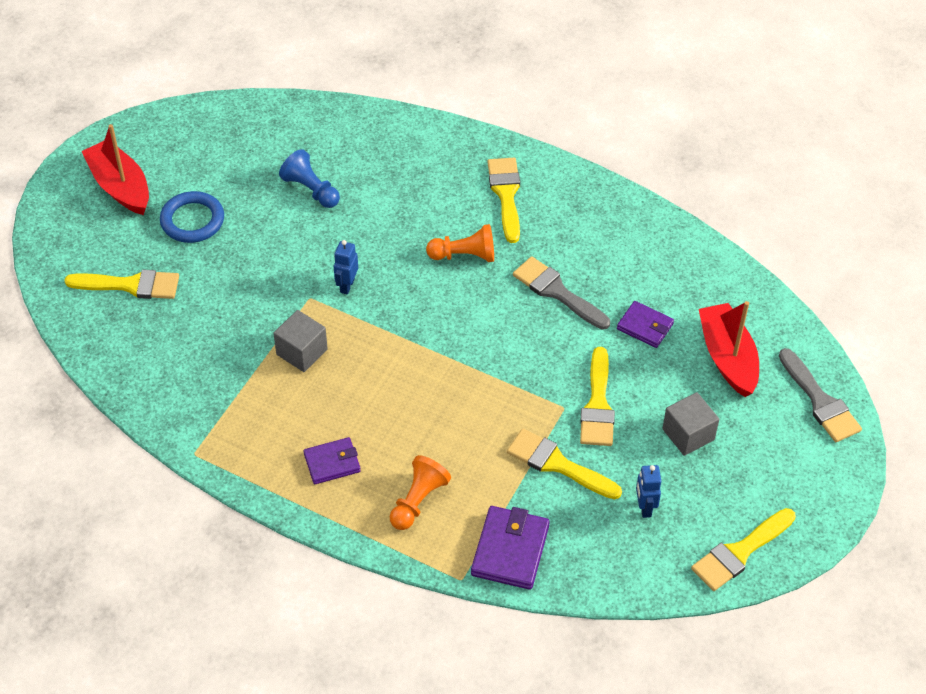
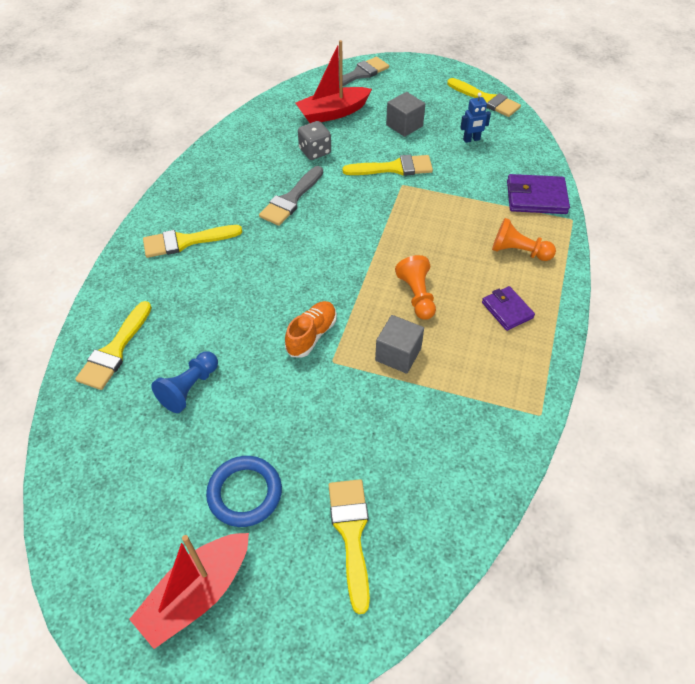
camera: 100 degrees left, 0 degrees up
(347, 285) = (312, 335): blue robot -> orange shoe
(464, 255) = (261, 259): orange pawn -> orange pawn (417, 296)
(557, 464) = (454, 182): yellow brush -> yellow brush (115, 350)
(645, 326) = (315, 151): purple wallet -> grey dice

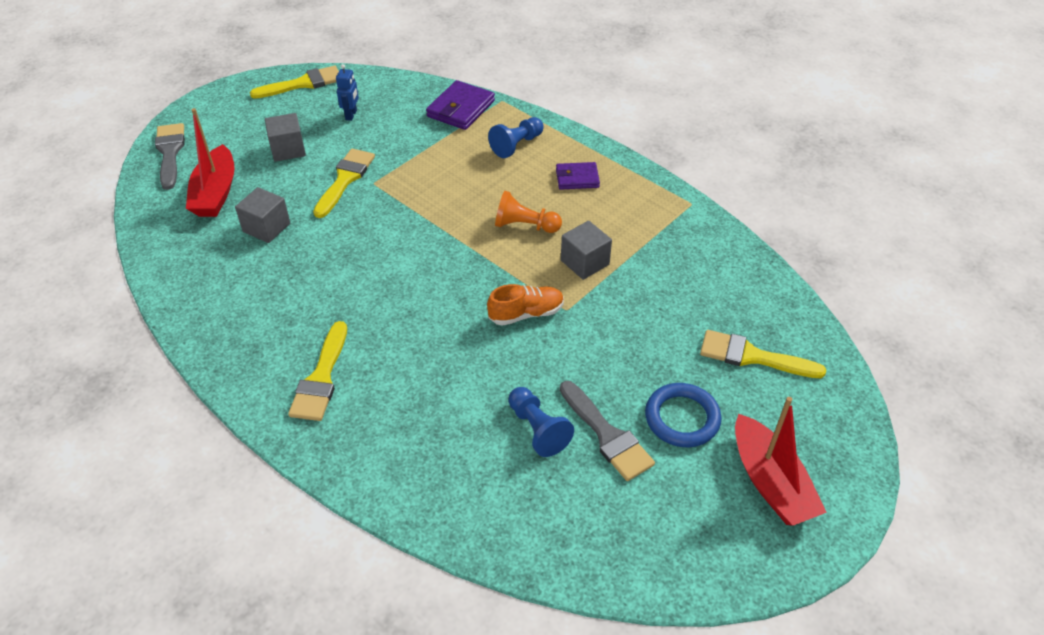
camera: 65 degrees left, 5 degrees down
(115, 350) = (446, 485): yellow brush -> none
(291, 199) = (326, 270): grey brush -> grey brush (607, 435)
(312, 335) = (526, 314): orange shoe -> orange shoe turned 105 degrees clockwise
(315, 151) = (266, 227): grey dice -> grey cube
(518, 251) = (516, 145): orange pawn -> blue pawn

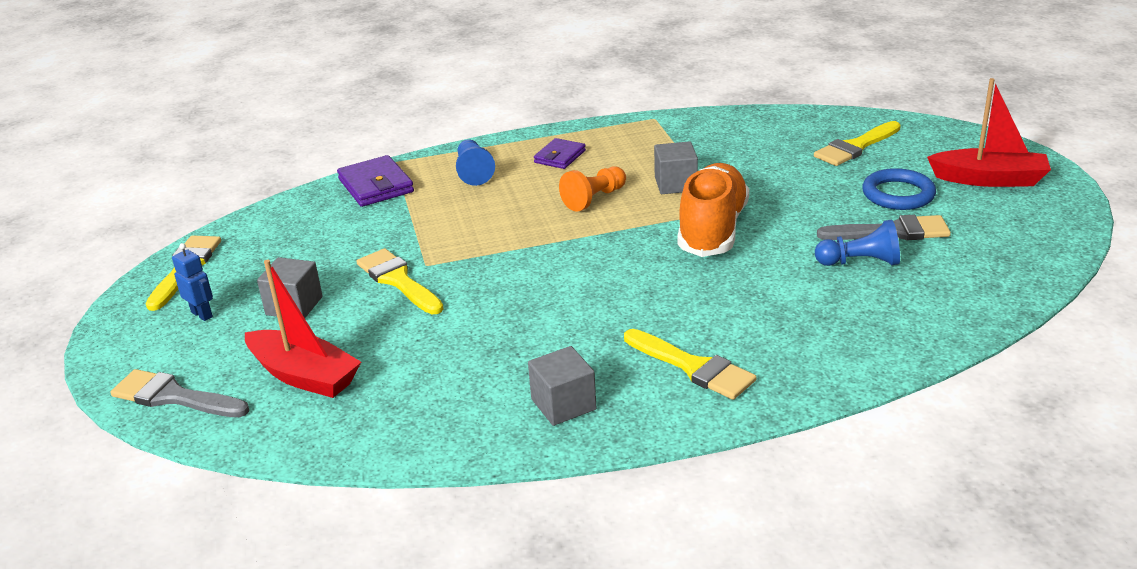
camera: 55 degrees left, 15 degrees down
(266, 227) = (414, 351): grey cube -> grey cube (563, 404)
(351, 115) = (292, 250): blue robot -> blue robot (202, 314)
(526, 314) = (712, 229): orange shoe -> orange shoe, size x1.79

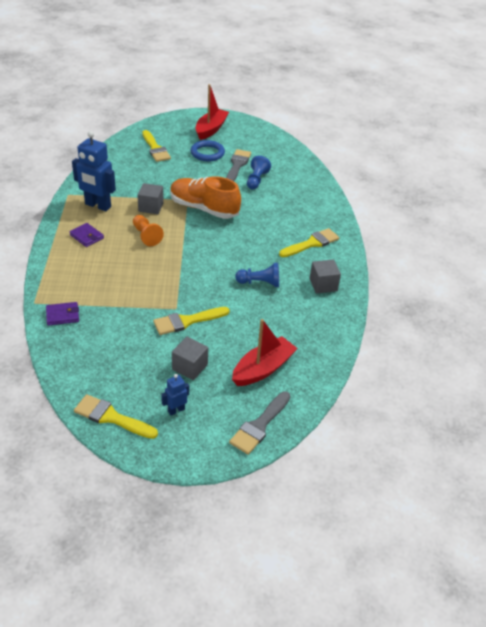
camera: 80 degrees left, 10 degrees up
(376, 186) = (62, 315): purple wallet -> purple wallet, size x0.65
(473, 172) = (78, 272): blue pawn -> blue pawn (260, 283)
(643, 144) = (97, 206): none -> blue robot

